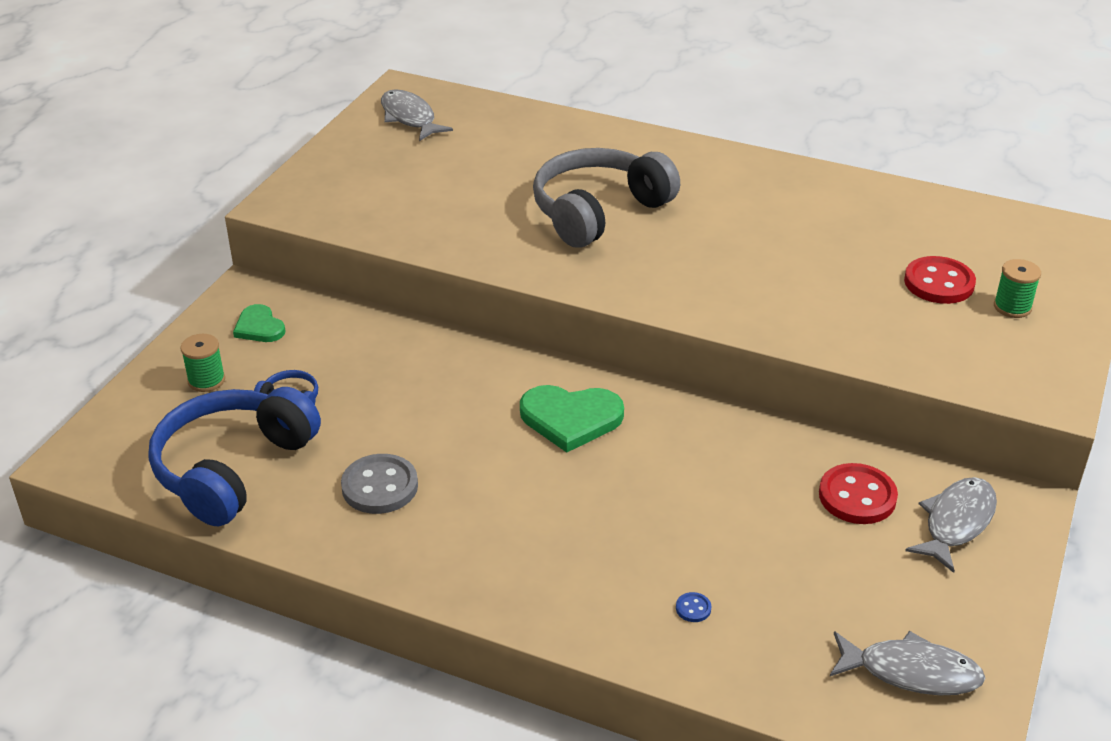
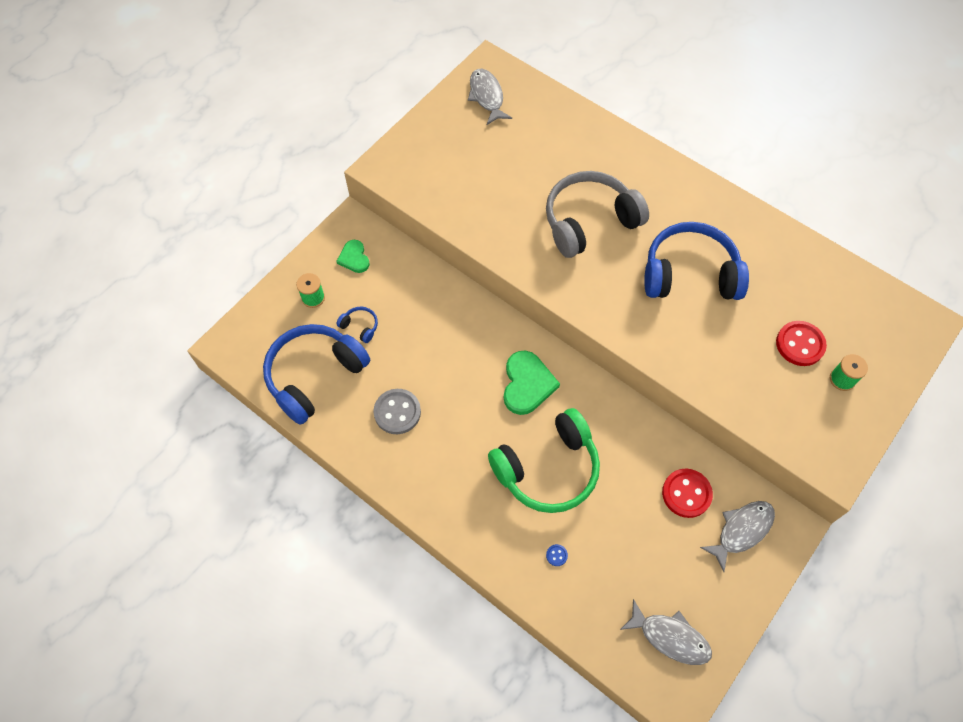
camera: 15 degrees right, 25 degrees up
(571, 419) = (527, 384): green heart -> green heart turned 105 degrees counterclockwise
(639, 508) = (548, 469): none -> green headphones
(758, 240) = (690, 274): none -> blue headphones

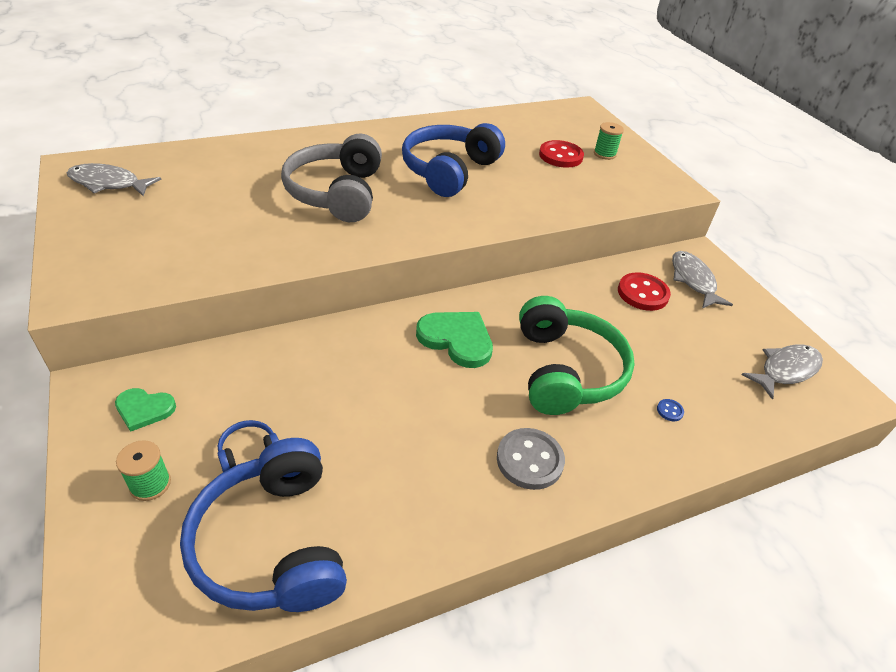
camera: 65 degrees left, 20 degrees down
(397, 412) = (404, 470): grey button -> grey button (529, 460)

